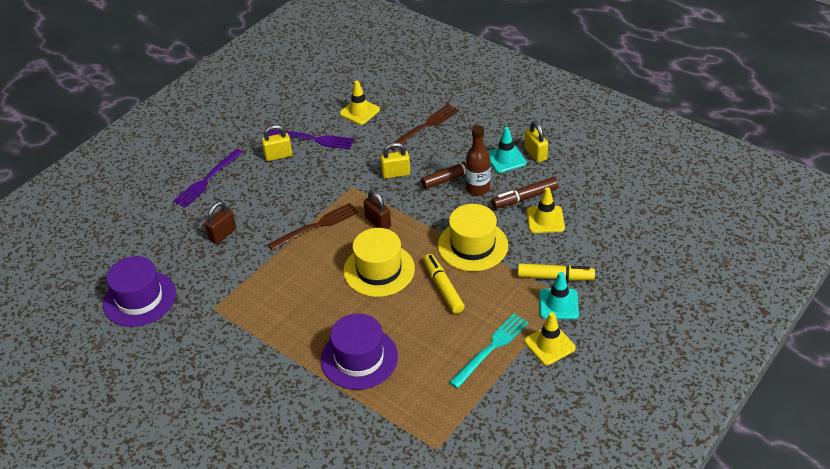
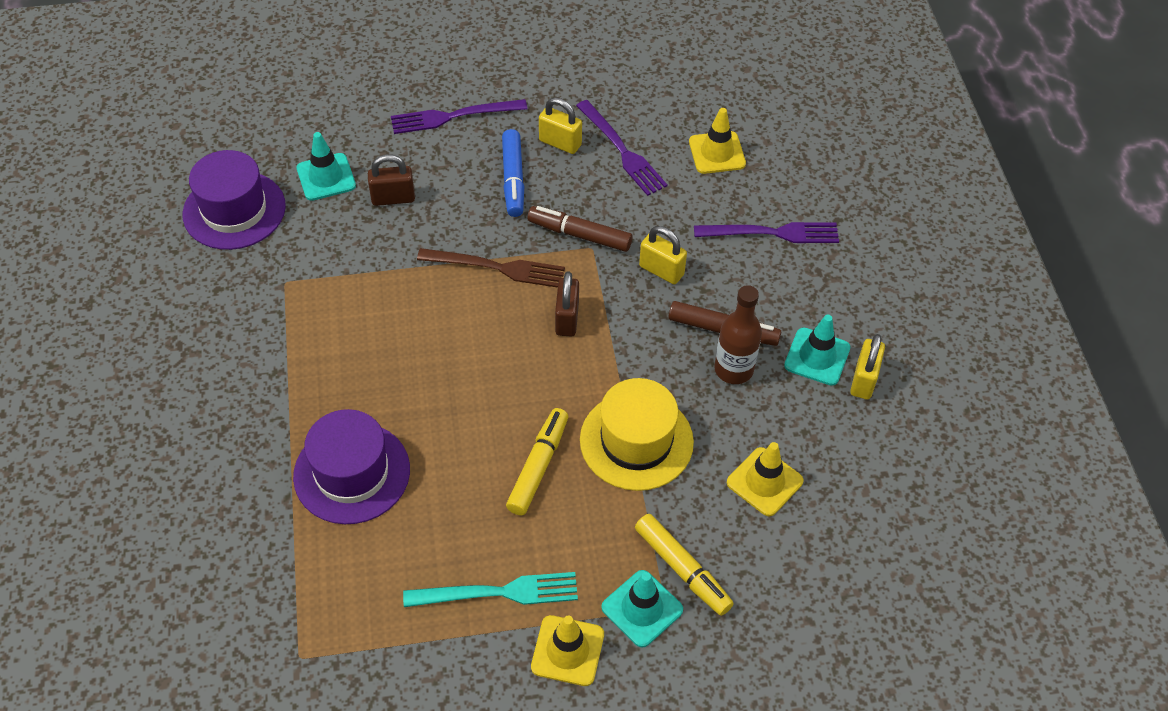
camera: 40 degrees right, 10 degrees up
(172, 250) = (326, 177): none -> turquoise traffic cone
(275, 185) = (513, 179): none -> blue marker
(379, 270) = (497, 381): yellow hat -> none
(425, 126) = (772, 233): brown fork -> purple fork
(524, 198) = (775, 430): brown marker -> brown marker (579, 235)

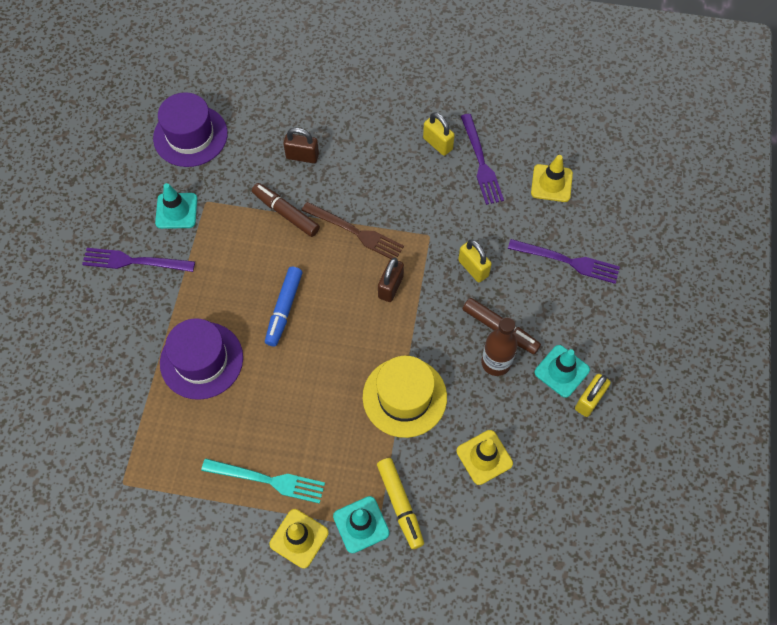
camera: 20 degrees right, 10 degrees up
(326, 177) = (261, 126): turquoise traffic cone -> turquoise traffic cone (176, 211)
(453, 116) = (368, 101): purple fork -> purple fork (134, 261)
(513, 179) = (393, 164): blue marker -> blue marker (284, 309)
(538, 466) = (329, 395): yellow marker -> none
(579, 235) = (424, 222): brown marker -> brown marker (286, 213)

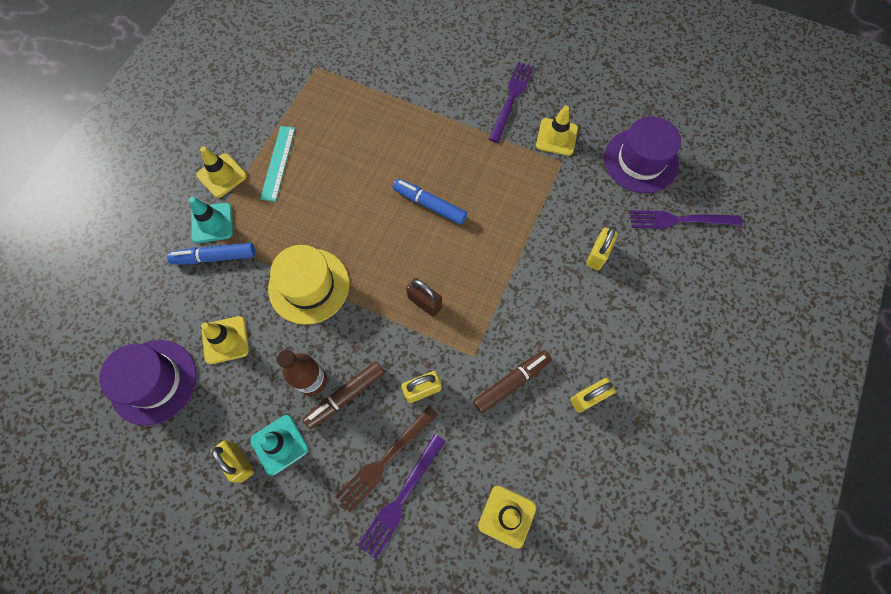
camera: 105 degrees right, 5 degrees up
(176, 211) = (556, 137): turquoise traffic cone -> yellow traffic cone
(201, 360) = (401, 133): purple hat -> purple hat (153, 381)
(268, 480) = (278, 163): turquoise fork -> turquoise ruler
(286, 213) = (532, 226): brown marker -> brown marker (511, 382)
(302, 156) = (597, 255): brown padlock -> yellow padlock
(355, 232) = (495, 285): brown fork -> brown fork (385, 460)
(400, 504) = (215, 257): yellow marker -> blue marker
(481, 162) = (553, 440): purple fork -> purple fork (680, 220)

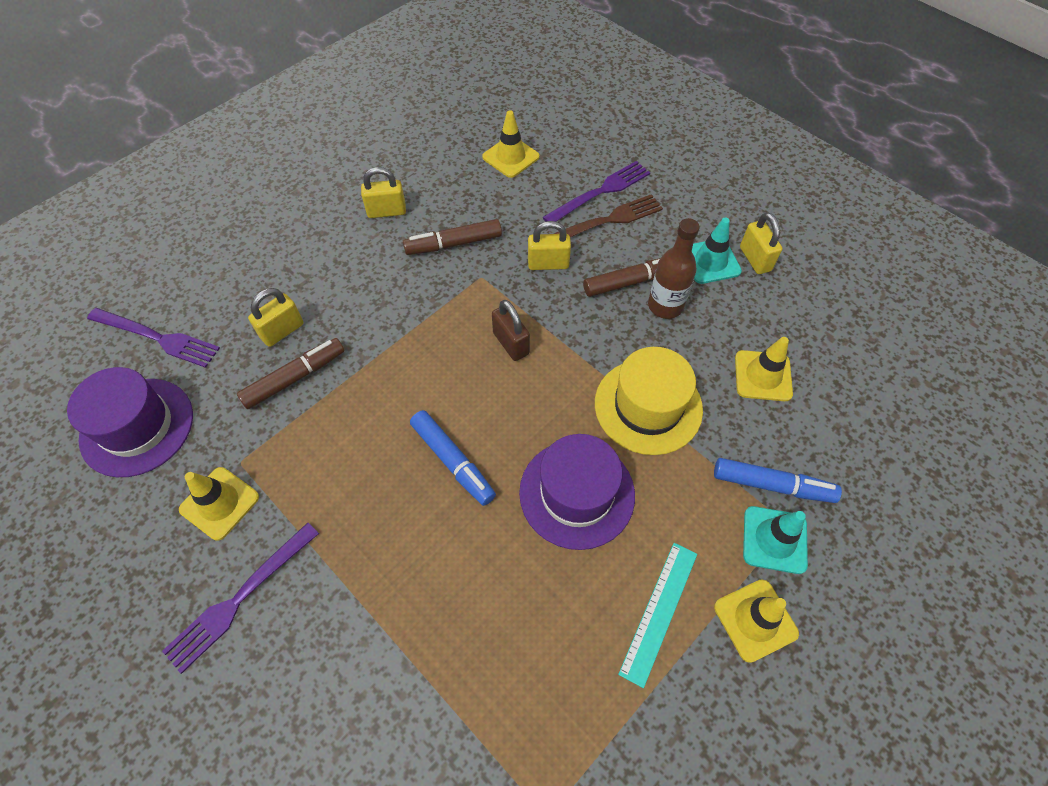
camera: 160 degrees left, 10 degrees down
(153, 381) = (852, 357): purple hat -> purple hat (577, 493)
(564, 224) = (295, 378): none -> brown marker

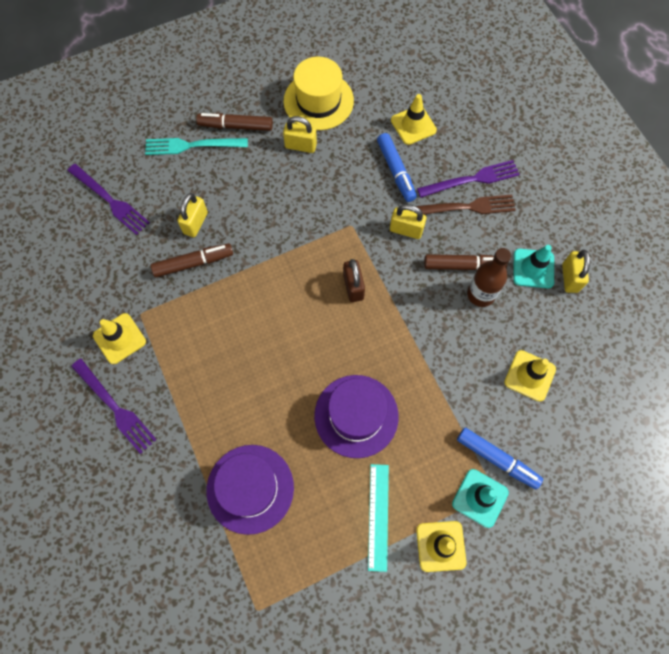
camera: 20 degrees right, 10 degrees up
(137, 427) = (81, 265): purple hat -> purple hat (250, 488)
(240, 598) = (115, 407): purple fork -> purple fork turned 105 degrees counterclockwise
(249, 246) = (192, 145): none -> turquoise fork
(282, 331) = (195, 223): yellow padlock -> yellow padlock turned 45 degrees counterclockwise
(453, 244) = (341, 190): brown marker -> brown marker (236, 126)
(453, 461) = (280, 363): blue marker -> blue marker (396, 171)
(648, 406) = (433, 369): yellow hat -> yellow hat (318, 101)
(659, 612) = (378, 516): turquoise ruler -> turquoise ruler turned 45 degrees counterclockwise

